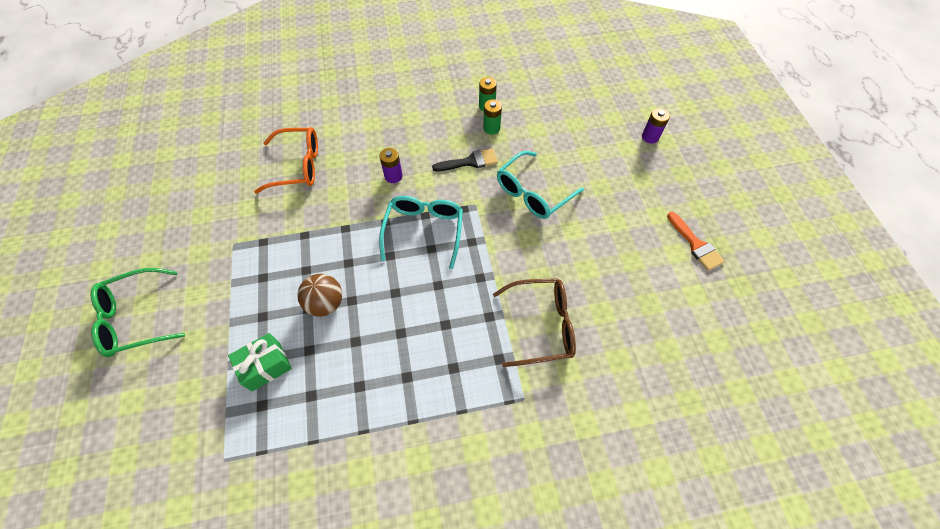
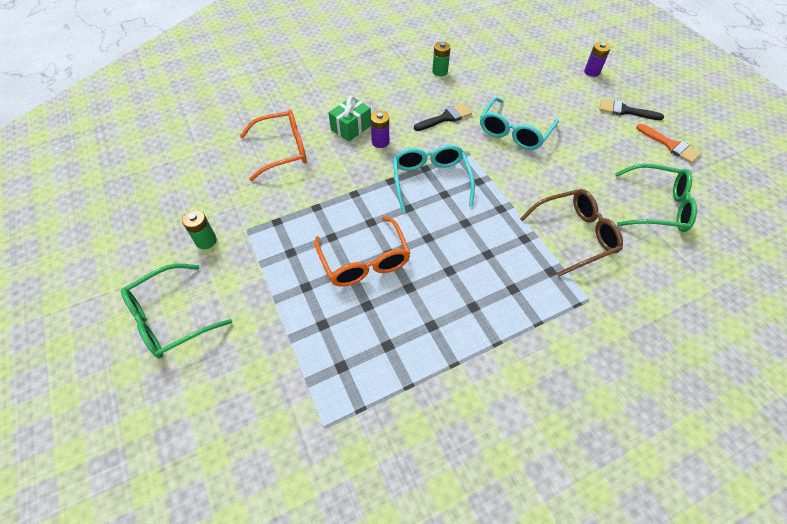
camera: 15 degrees left, 5 degrees down
(266, 366) = (329, 330): green gift -> green gift (351, 127)
(325, 303) = (365, 261): brown ball -> orange glasses
(491, 128) = (452, 88): green battery -> green battery (206, 241)
(645, 313) = (657, 206): none -> green glasses
(664, 192) = (625, 111): none -> black brush

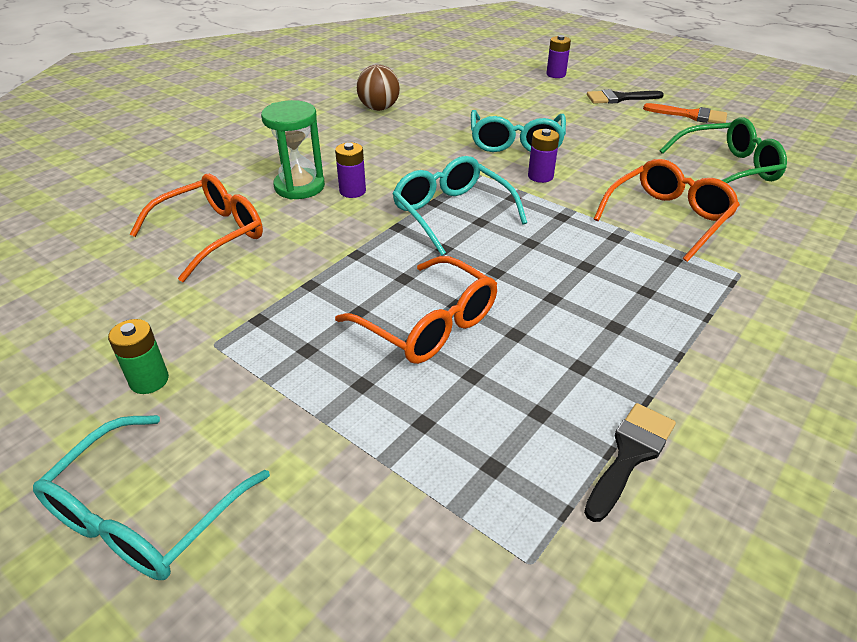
camera: 25 degrees left, 15 degrees down
(170, 318) = (144, 515): green glasses -> turquoise glasses
(351, 127) = (299, 186): green gift -> green hourglass
(440, 71) = (379, 108): green battery -> brown ball
(446, 117) = (421, 148): black brush -> black brush (630, 455)
(510, 169) = (540, 176): none -> purple battery
(575, 235) = (668, 217): brown glasses -> orange glasses

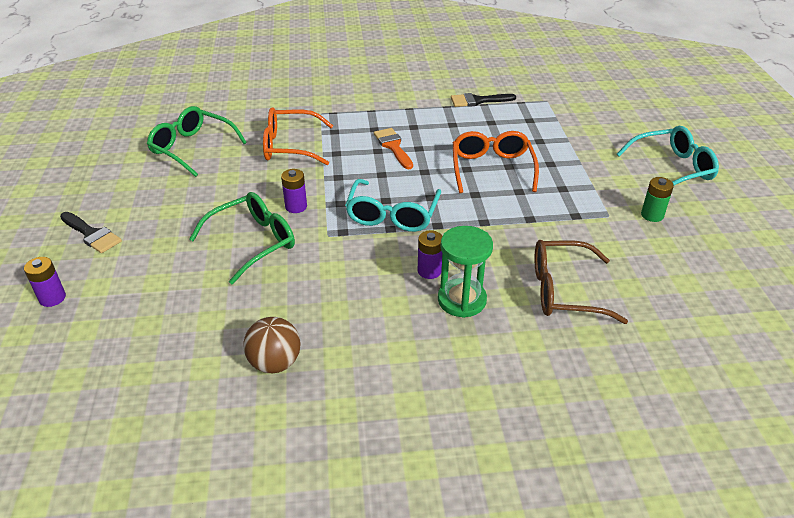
camera: 135 degrees left, 0 degrees up
(212, 234) = (563, 291): orange glasses -> brown glasses
(516, 143) = (253, 242): turquoise glasses -> green glasses
(691, 115) = (101, 188): orange brush -> orange brush (393, 147)

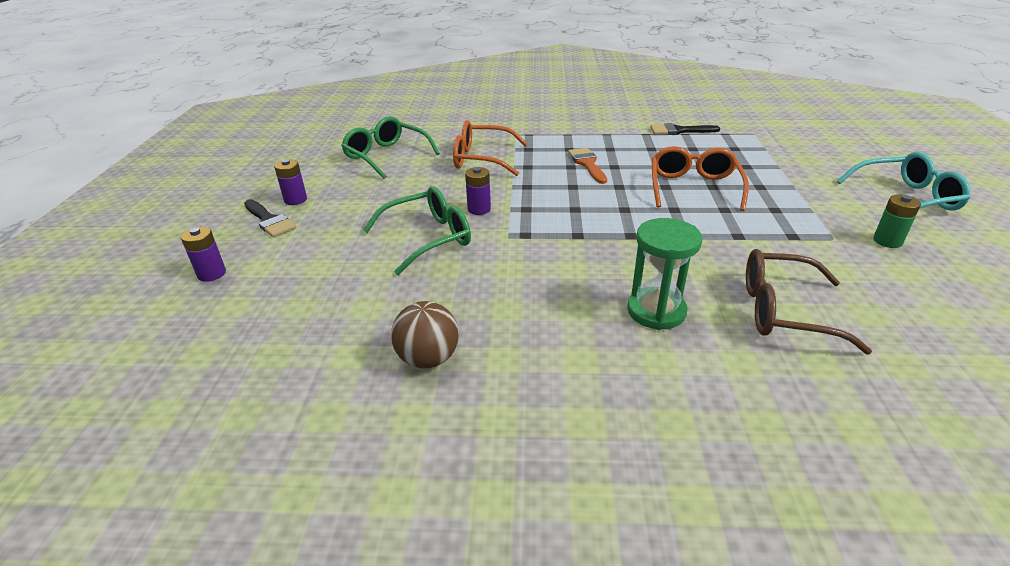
camera: 10 degrees right, 5 degrees down
(392, 215) = (581, 223): turquoise glasses -> none
(429, 271) = (619, 278): purple battery -> purple battery (295, 200)

